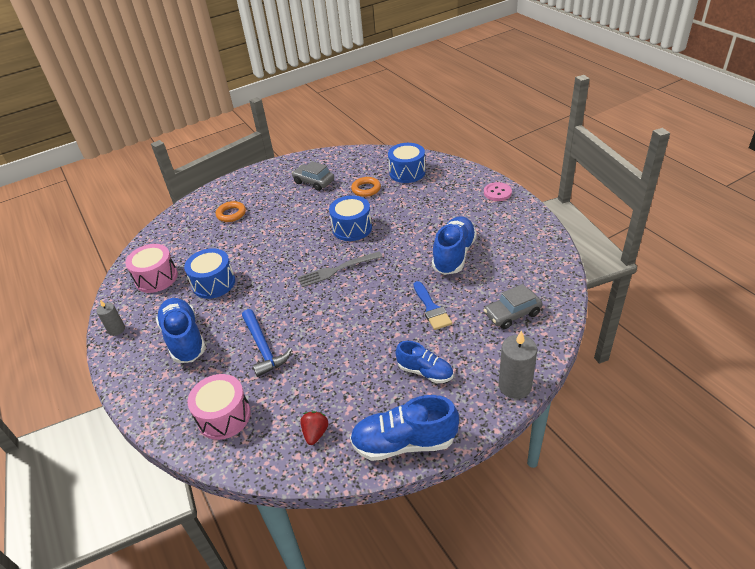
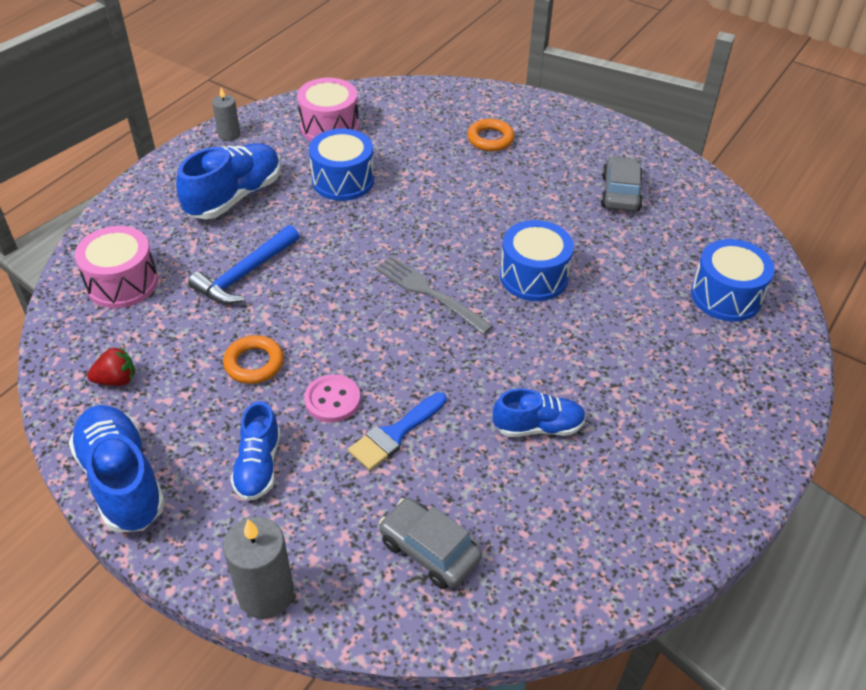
camera: 60 degrees right, 5 degrees up
(366, 189) = (643, 259): orange ring -> orange ring (254, 363)
(454, 255) = (538, 427): blue shoe -> blue shoe, size x0.62
(497, 193) = (755, 444): pink button -> pink button (332, 400)

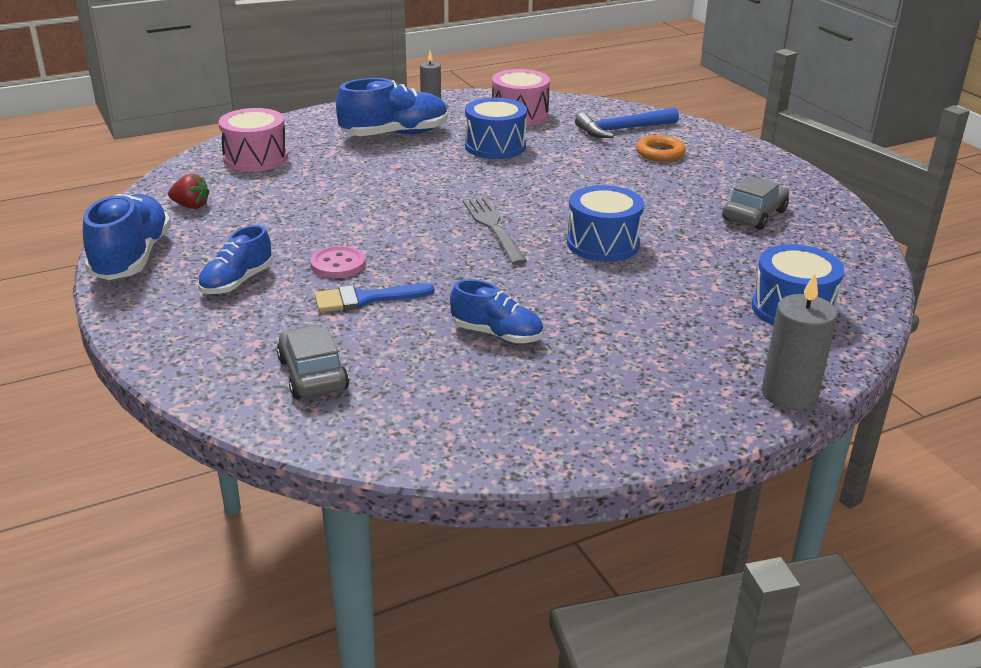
camera: 30 degrees right, 15 degrees down
(245, 274) = (353, 177): blue hammer -> blue hammer (623, 129)
(254, 363) = (301, 226): orange ring -> none
(266, 594) = (158, 352): grey candle -> grey candle (789, 394)

